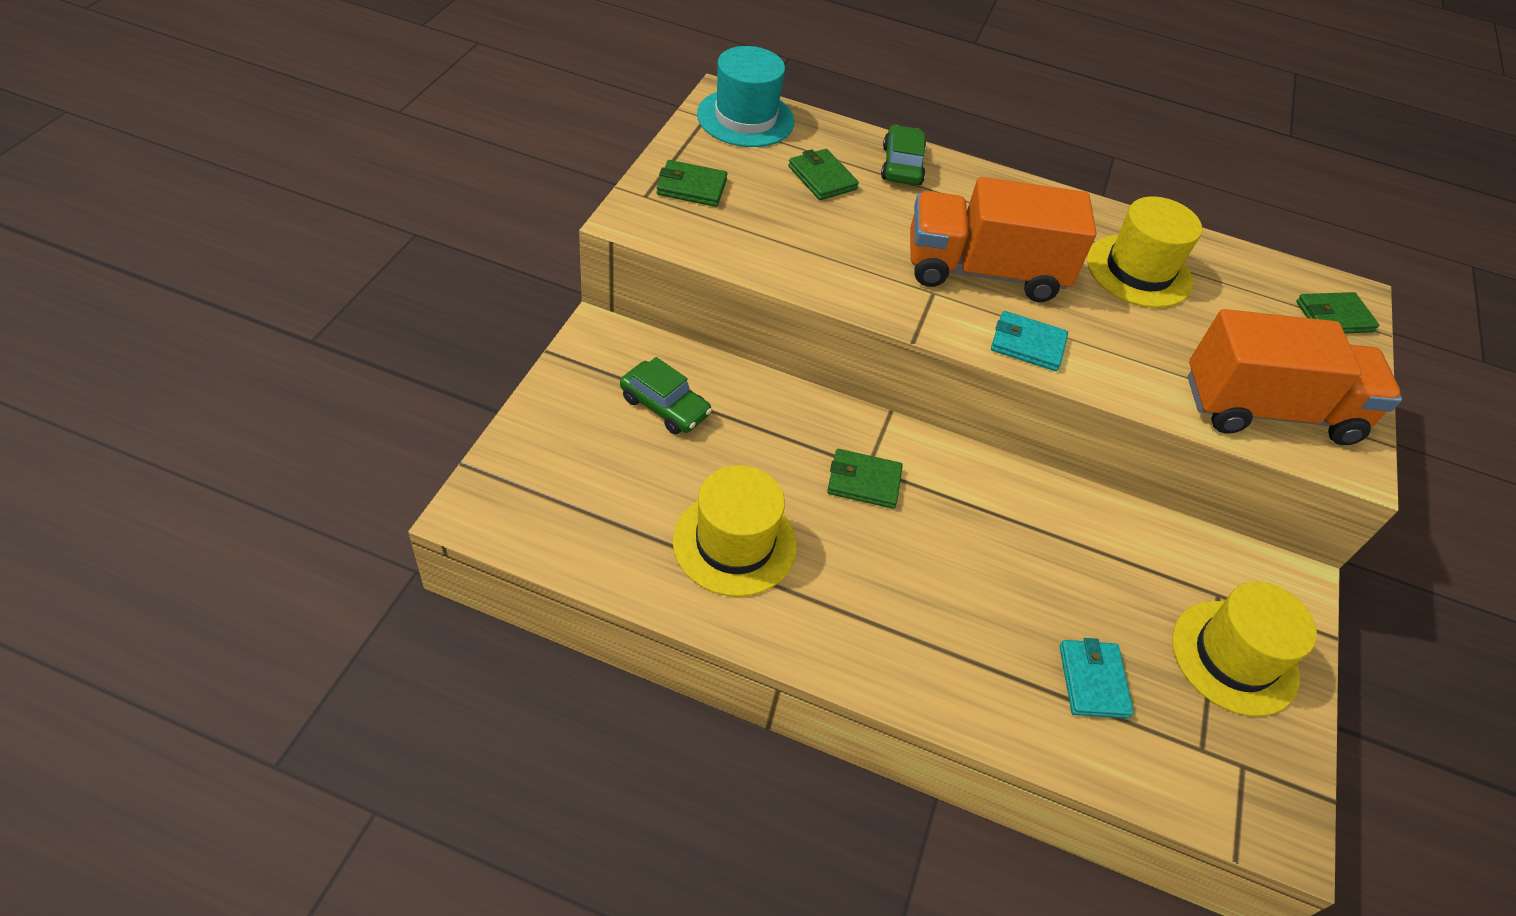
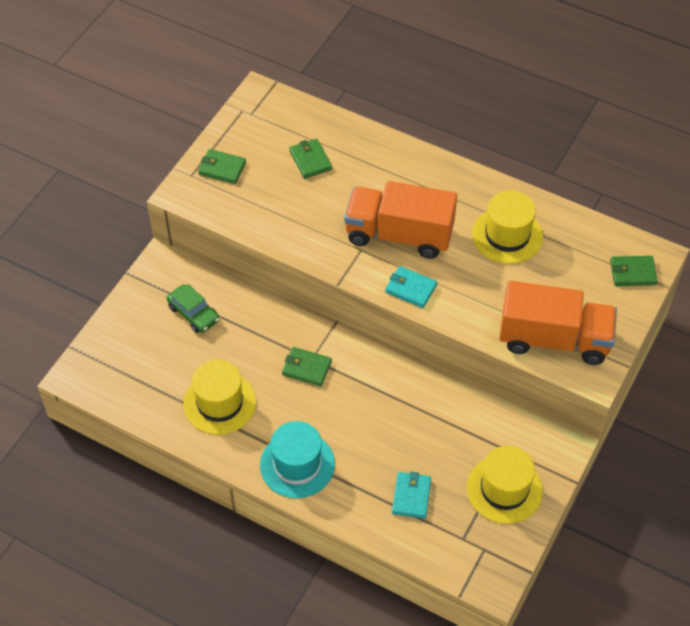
camera: 15 degrees right, 5 degrees up
(745, 118) = (269, 110): turquoise hat -> turquoise hat (297, 464)
(901, 165) = (368, 149): green car -> none

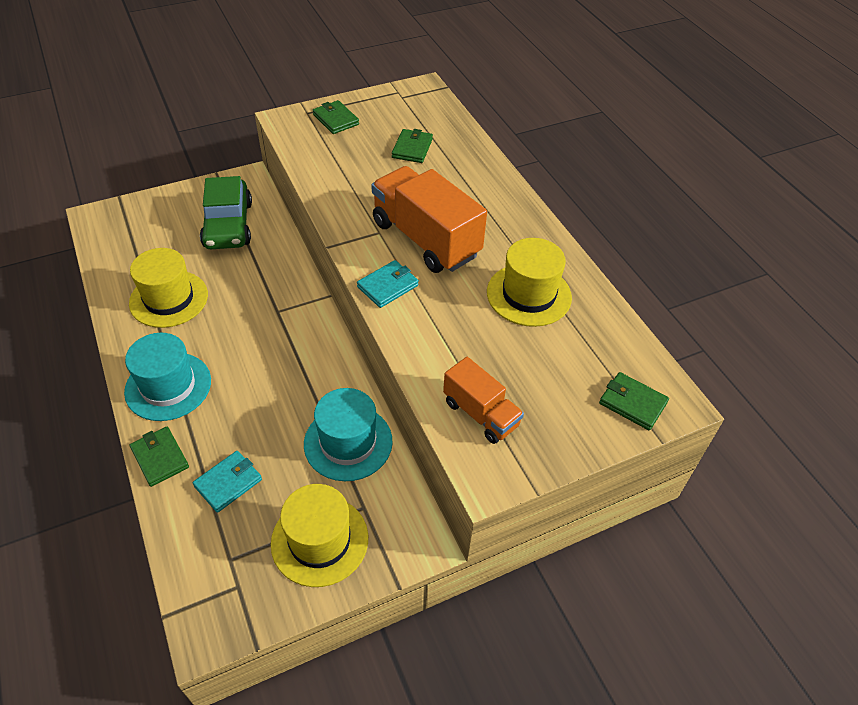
camera: 35 degrees right, 5 degrees down
(193, 313) = (228, 225): green car -> green car, size x1.59
(306, 368) = (265, 315): green wallet -> green wallet (160, 458)
(410, 289) = (387, 286): turquoise wallet -> turquoise wallet turned 75 degrees clockwise
(459, 418) = (348, 442): none -> turquoise hat
(554, 339) = (480, 413): orange truck -> orange truck, size x0.56

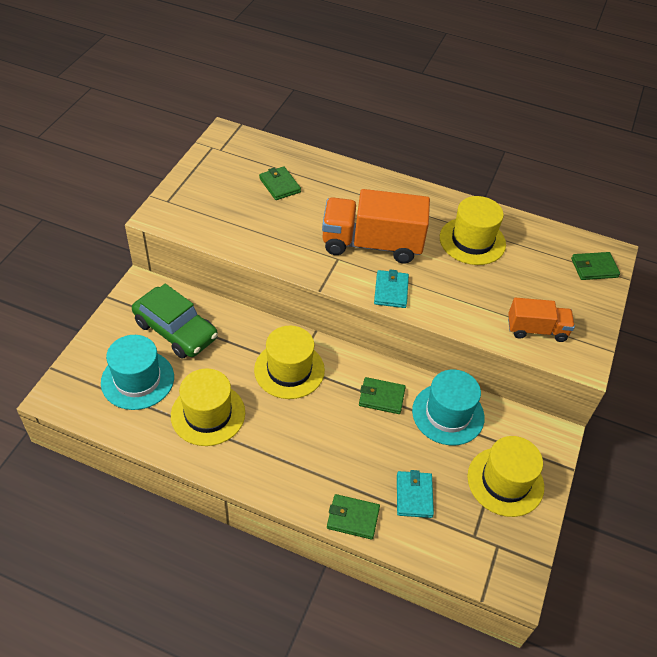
camera: 45 degrees left, 0 degrees up
(168, 386) = (293, 471): turquoise hat -> turquoise hat (137, 380)
(268, 310) = (289, 370): none -> yellow hat
(336, 119) = (197, 194): green wallet -> green wallet (381, 397)

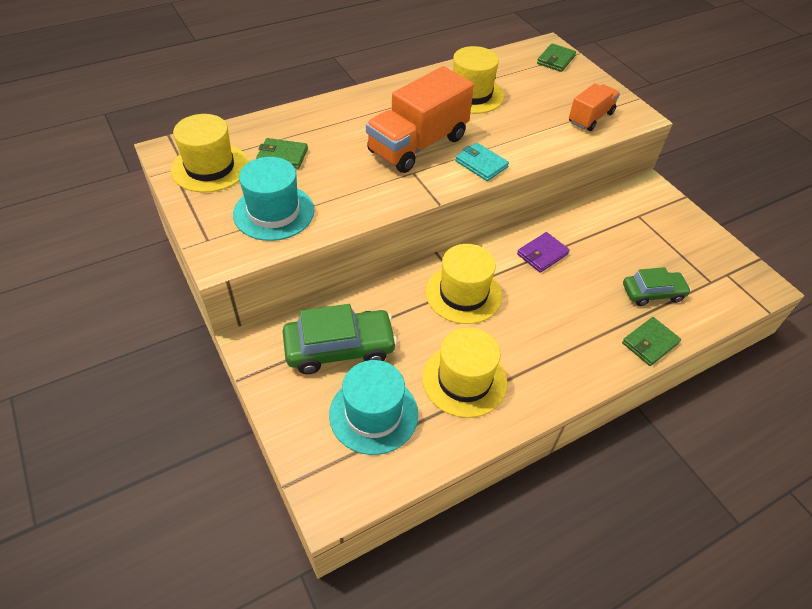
camera: 50 degrees left, 0 degrees up
(381, 397) = (542, 254): green wallet -> purple wallet
(414, 495) = (652, 293): turquoise wallet -> green car
(448, 414) = (589, 227): turquoise hat -> turquoise hat (274, 212)
(505, 481) = (673, 235): yellow hat -> yellow hat (210, 167)

